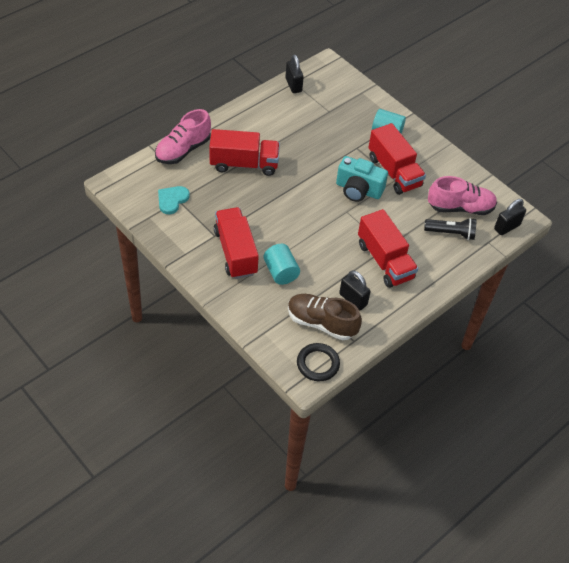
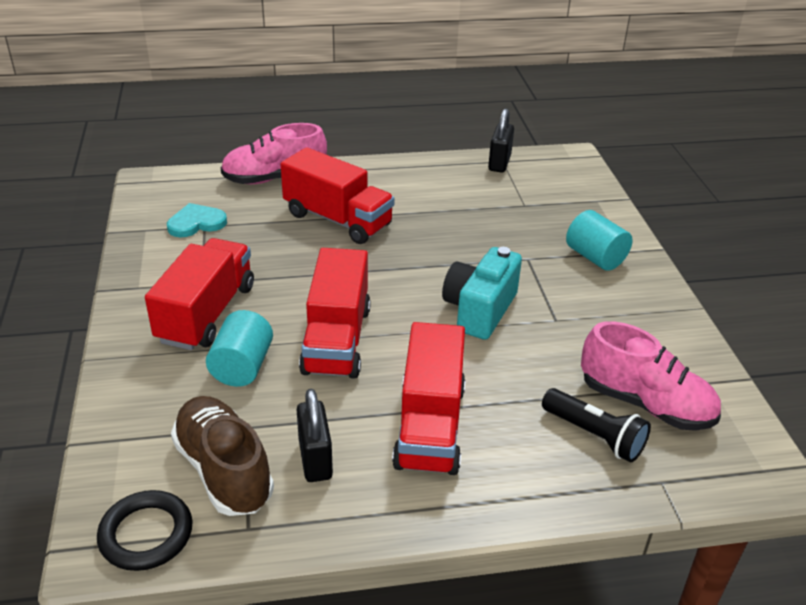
camera: 35 degrees right, 15 degrees down
(358, 190) = (479, 310): turquoise camera -> turquoise camera turned 60 degrees clockwise
(394, 172) = (563, 309): red truck -> red truck (336, 340)
(507, 227) = (721, 473): black padlock -> none

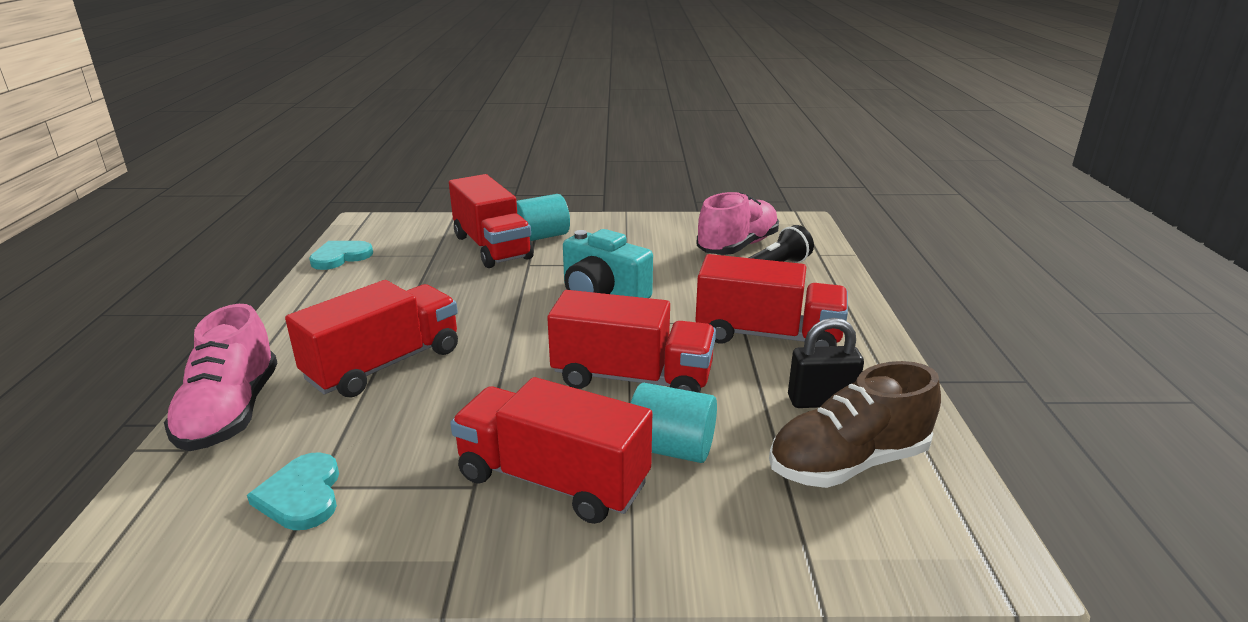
camera: 80 degrees left, 10 degrees down
(146, 534) = (958, 523): black ring -> none
(499, 163) = (340, 257): black padlock -> turquoise heart
(555, 232) = (492, 247): none -> red truck

